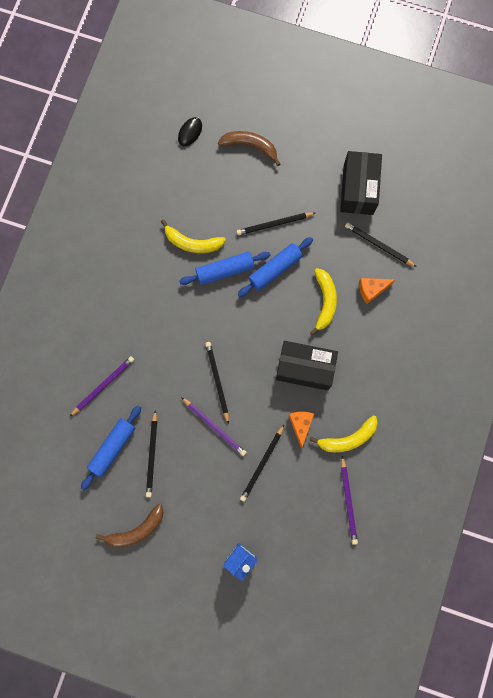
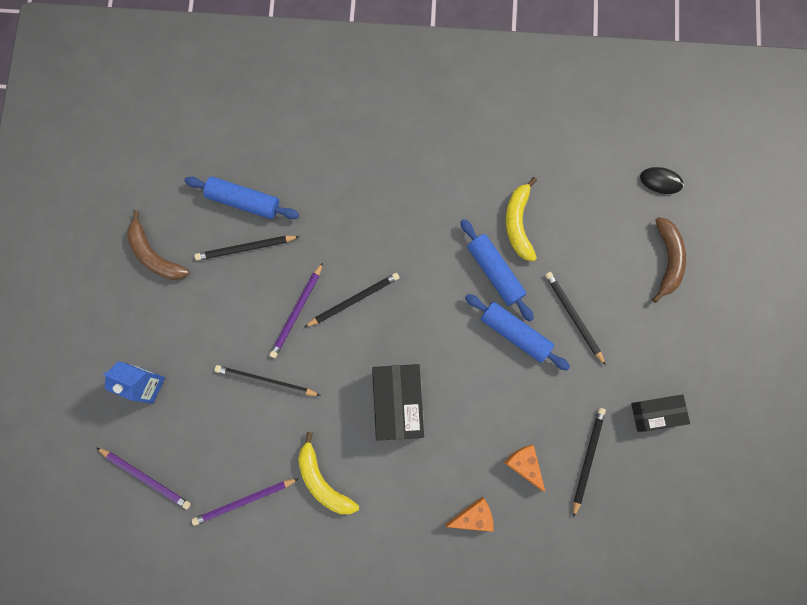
camera: 75 degrees right, 0 degrees up
(103, 385) = (314, 169): purple pencil -> purple pencil (146, 478)
(300, 425) = (325, 416): orange cheese -> orange cheese (473, 516)
(324, 301) = (491, 407): yellow banana -> none
(358, 189) = (655, 413): black box -> black box, size x0.63

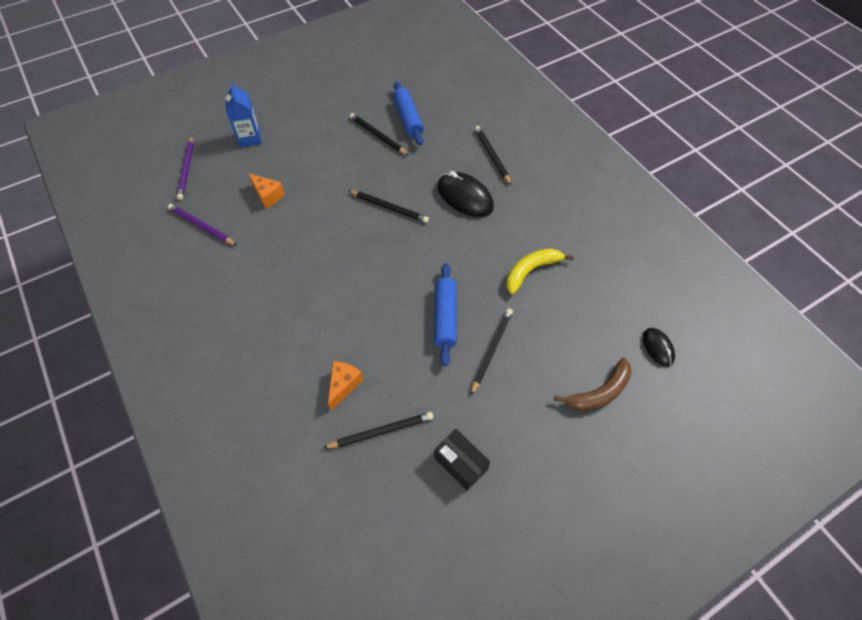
camera: 55 degrees right, 20 degrees down
(154, 255) = (337, 99): brown banana -> none
(265, 381) = (295, 192): black pencil -> black pencil (492, 156)
(297, 312) = (356, 183): purple pencil -> none
(323, 481) = (244, 262): yellow banana -> none
(392, 219) = (465, 197): none -> black mouse
(398, 404) = (333, 274): black box -> none
(473, 516) = (277, 373): orange cheese -> orange cheese (268, 196)
(495, 272) = (481, 277): blue rolling pin -> none

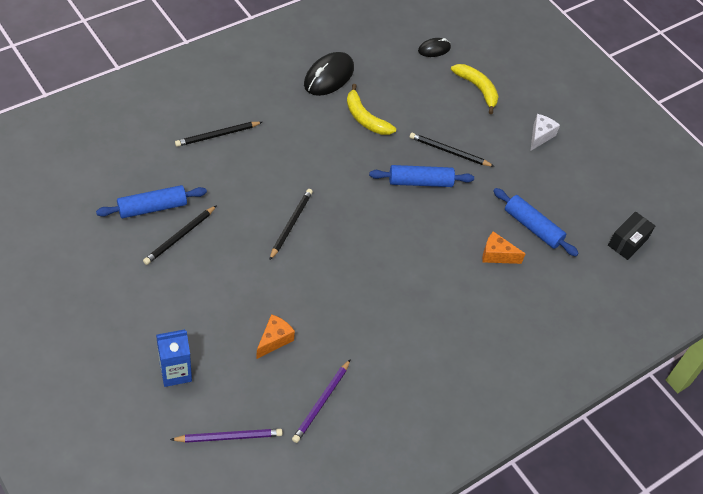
camera: 100 degrees left, 5 degrees down
(381, 431) = (532, 227): black pencil -> blue rolling pin
(460, 463) = (549, 177): black box -> black box (627, 242)
(465, 197) = (276, 161): black mouse -> black mouse (329, 77)
(529, 462) = (540, 136): none -> white cheese
(599, 392) = (477, 89): brown banana -> yellow banana

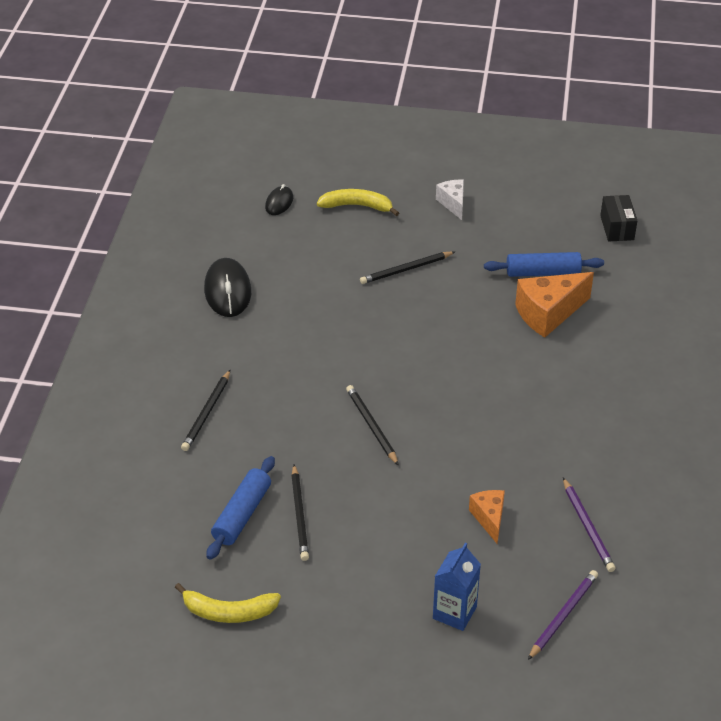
camera: 40 degrees left, 10 degrees down
(365, 118) = (306, 298): yellow banana -> yellow banana (229, 612)
(420, 182) = (418, 310): blue rolling pin -> none
(496, 255) = (548, 313): orange cheese -> orange cheese, size x1.73

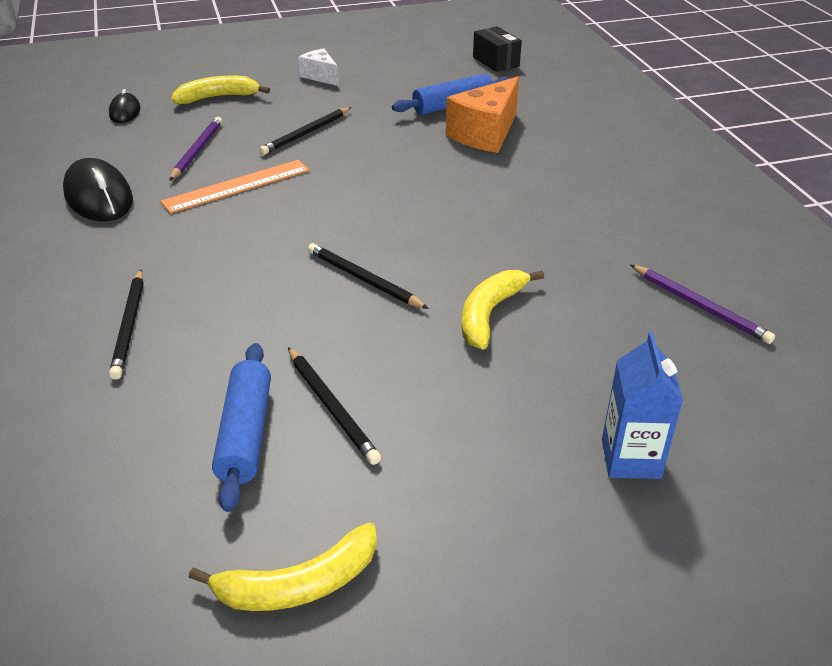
camera: 25 degrees left, 5 degrees down
(327, 310) = (237, 186): none -> orange ruler
(438, 483) = (489, 314): none -> yellow banana
(489, 518) = (581, 333): orange cheese -> none
(563, 615) = (764, 412): purple pencil -> purple pencil (197, 151)

